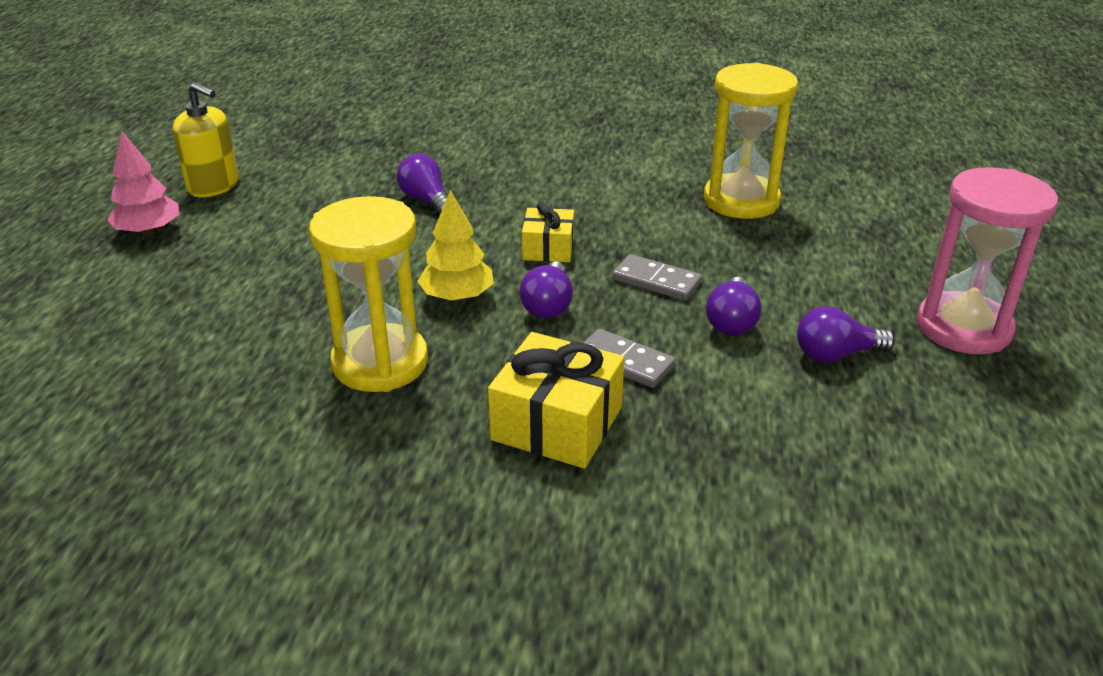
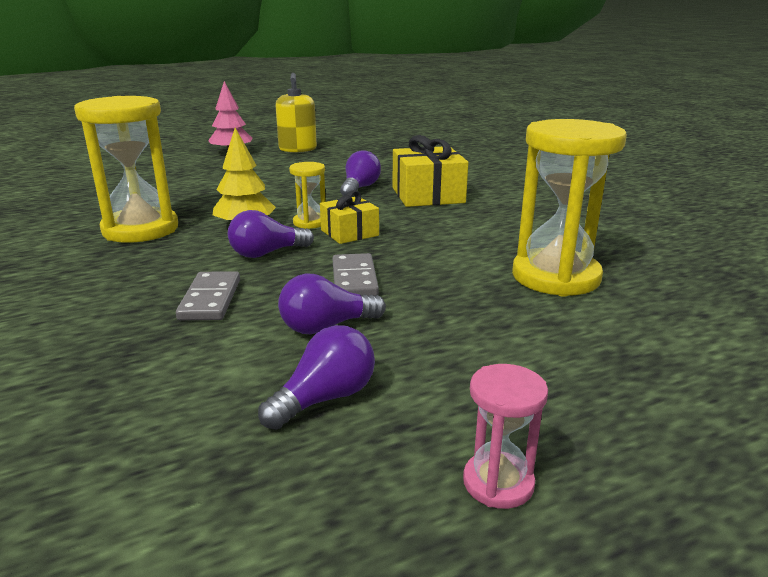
camera: 55 degrees right, 10 degrees down
(494, 259) = (310, 223): none -> yellow hourglass
(557, 424) = (98, 298): yellow gift -> yellow gift (427, 195)
(836, 355) = (325, 398): purple light bulb -> purple light bulb turned 90 degrees clockwise
(963, 328) = (498, 483): pink hourglass -> pink hourglass, size x0.48

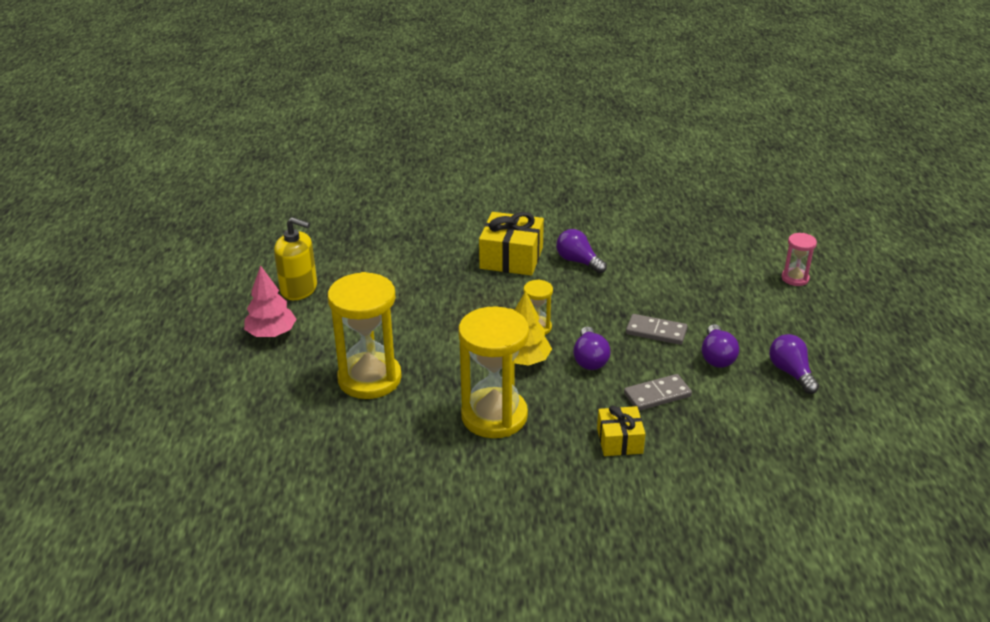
camera: 65 degrees left, 10 degrees up
(210, 299) = (657, 395): grey domino -> grey domino turned 45 degrees counterclockwise
(349, 233) = (571, 314): yellow gift -> yellow gift (619, 441)
(360, 188) = (466, 284): purple light bulb -> purple light bulb (578, 261)
(498, 483) = (866, 343): pink hourglass -> pink hourglass (795, 278)
(555, 277) = (692, 260): yellow hourglass -> yellow hourglass (369, 379)

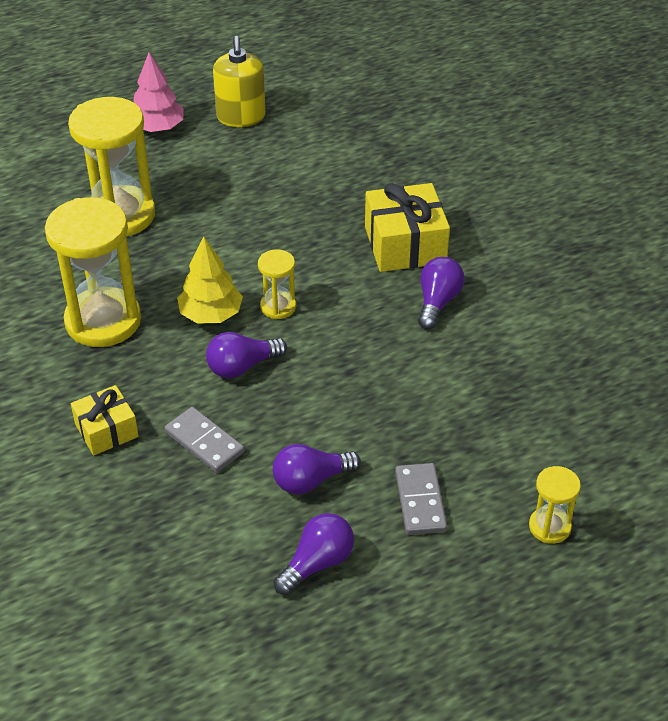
camera: 65 degrees right, 10 degrees up
(656, 332) = (331, 411): grey domino -> grey domino (420, 501)
(795, 278) = (549, 527): pink hourglass -> yellow hourglass

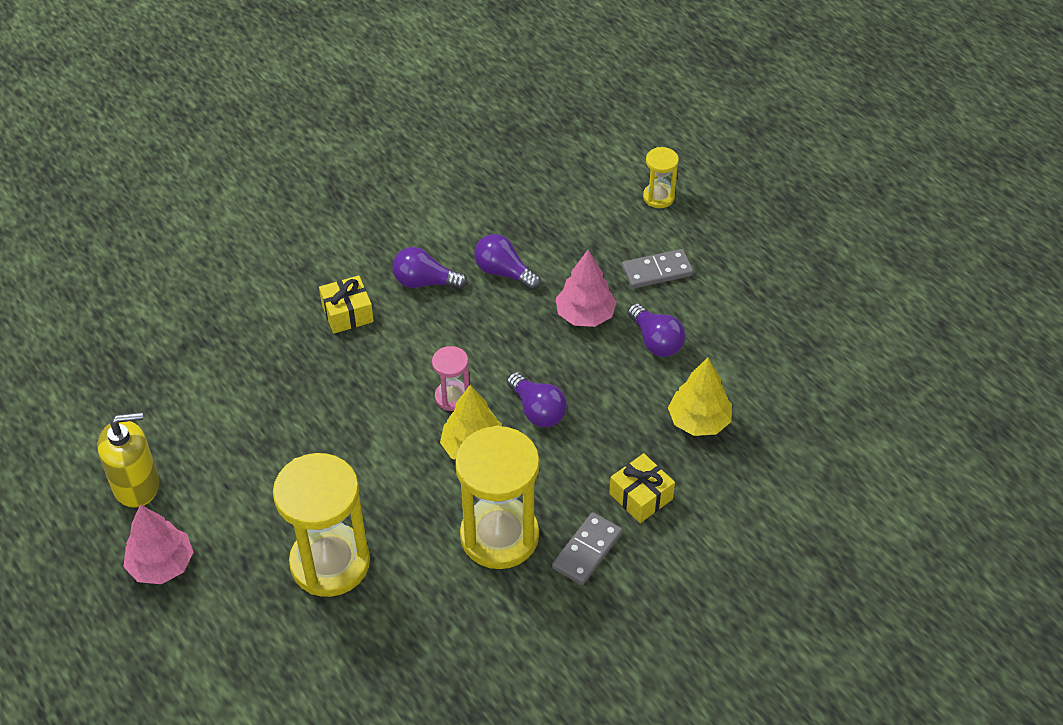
camera: 100 degrees left, 5 degrees up
(186, 498) = (699, 421): none -> yellow tree
(204, 442) = (635, 420): grey domino -> grey domino (587, 550)
(278, 307) = (452, 397): yellow hourglass -> pink hourglass
(317, 563) = (735, 325): purple light bulb -> purple light bulb (504, 272)
(364, 424) = (585, 315): none -> pink tree
(405, 244) = (347, 313): yellow gift -> yellow gift, size x0.61

